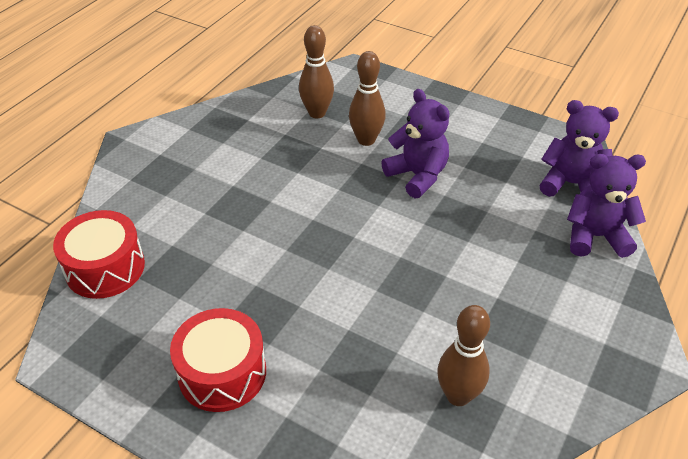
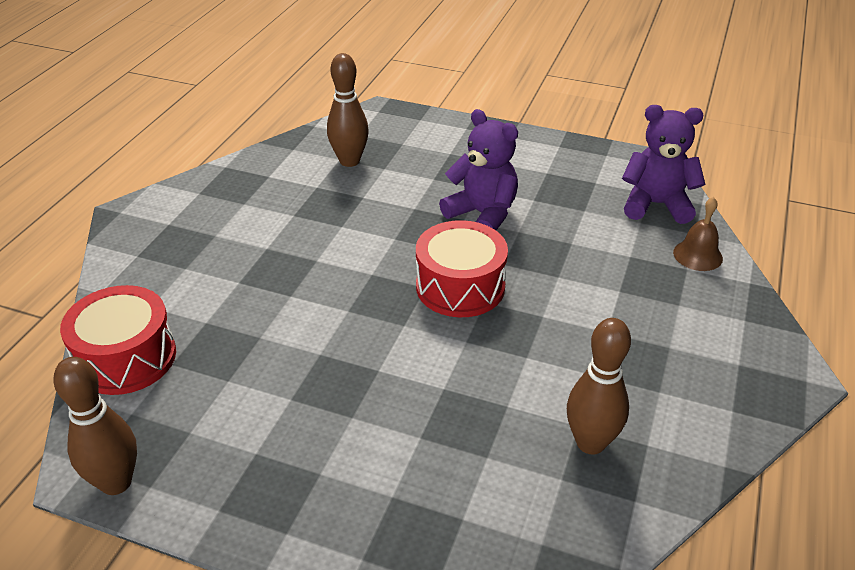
camera: 10 degrees left, 5 degrees down
(222, 373) = (301, 457): red drum -> red drum (460, 286)
(366, 140) = (414, 183): brown bowling pin -> brown bowling pin (116, 482)
(595, 236) = (697, 255): purple teddy bear -> brown bell

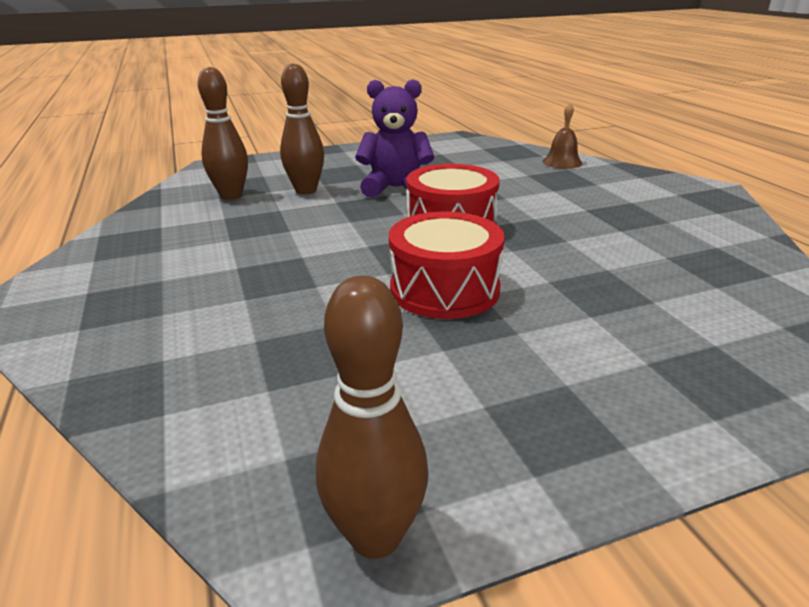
camera: 40 degrees left, 10 degrees down
(126, 358) = (198, 414): red drum -> red drum (444, 289)
(590, 443) = (691, 261): brown bowling pin -> brown bowling pin (306, 190)
(656, 205) = (497, 151): purple teddy bear -> none

